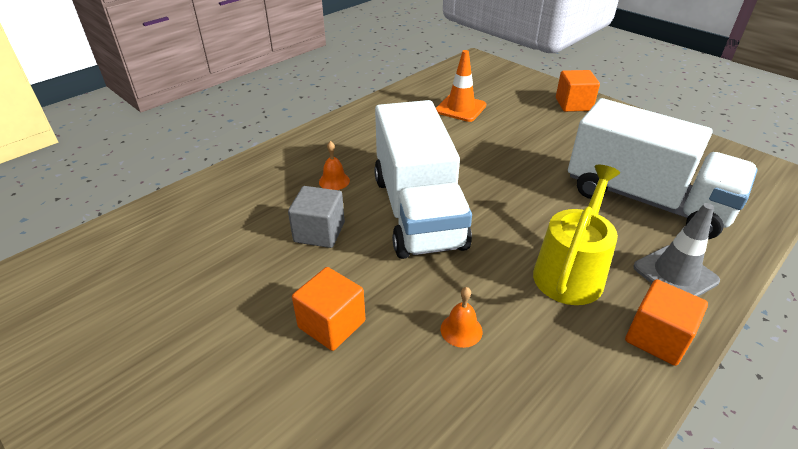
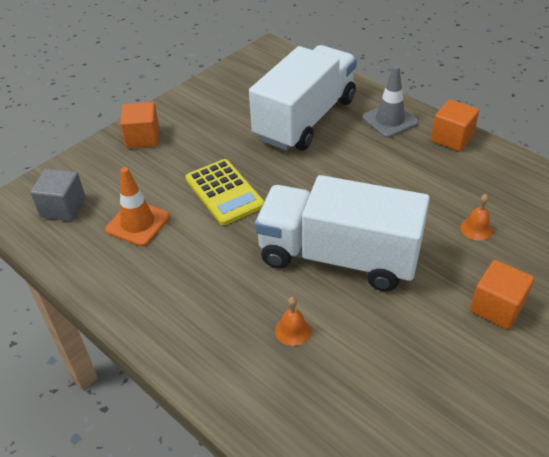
camera: 90 degrees left, 5 degrees up
(319, 232) = (383, 332): grey cube -> grey cube (63, 207)
(417, 211) = (338, 257): white truck -> white truck turned 150 degrees counterclockwise
(504, 147) = (224, 192): none -> yellow calculator
(570, 271) = (399, 168): yellow watering can -> none

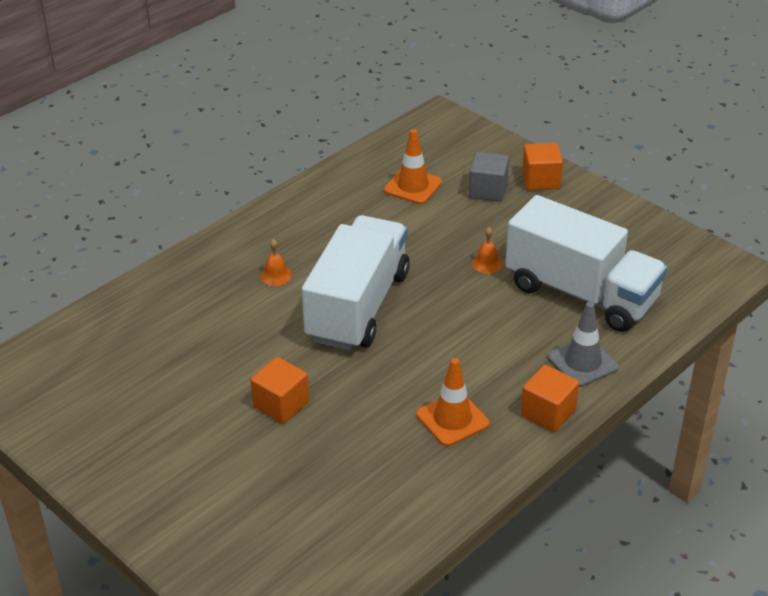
camera: 90 degrees right, 5 degrees down
(63, 207) = (436, 144): grey cube -> grey cube (488, 190)
(224, 192) = (453, 236): yellow calculator -> none
(476, 229) = (388, 408): orange bell -> orange bell (487, 263)
(477, 189) = (452, 419): none -> orange traffic cone

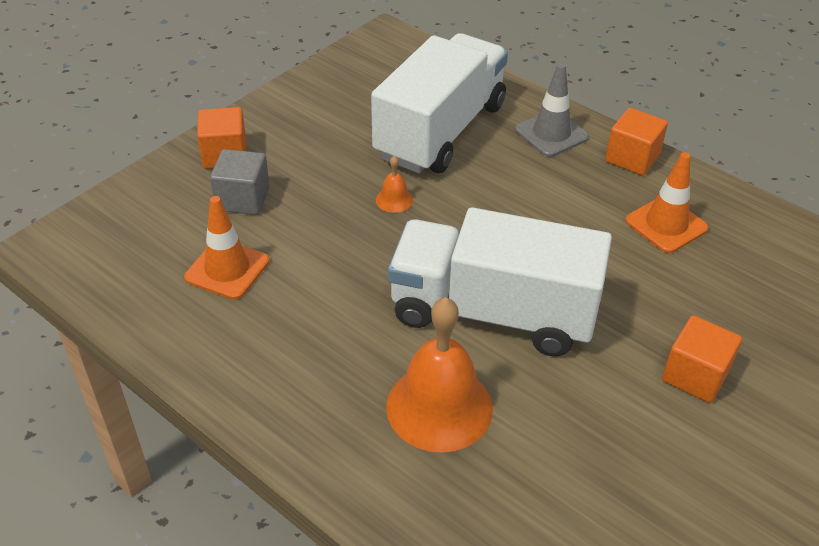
camera: 95 degrees left, 5 degrees up
(276, 276) = (439, 407): orange bell -> orange bell, size x2.32

